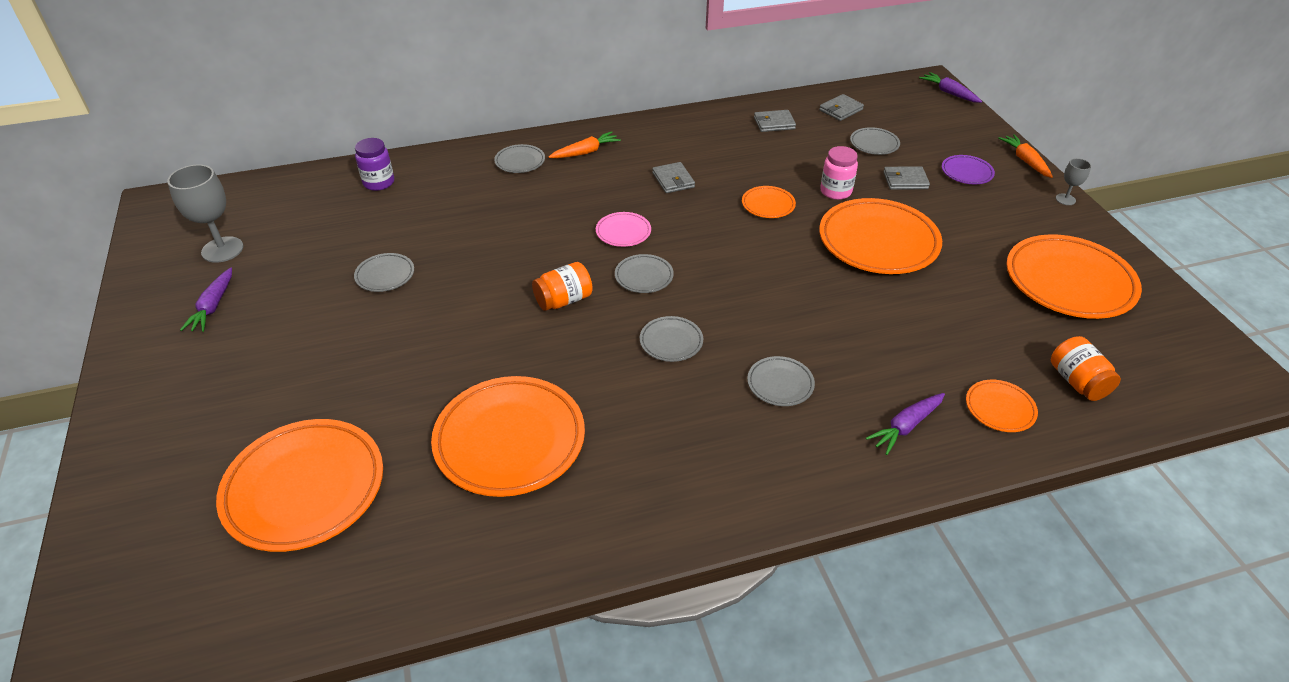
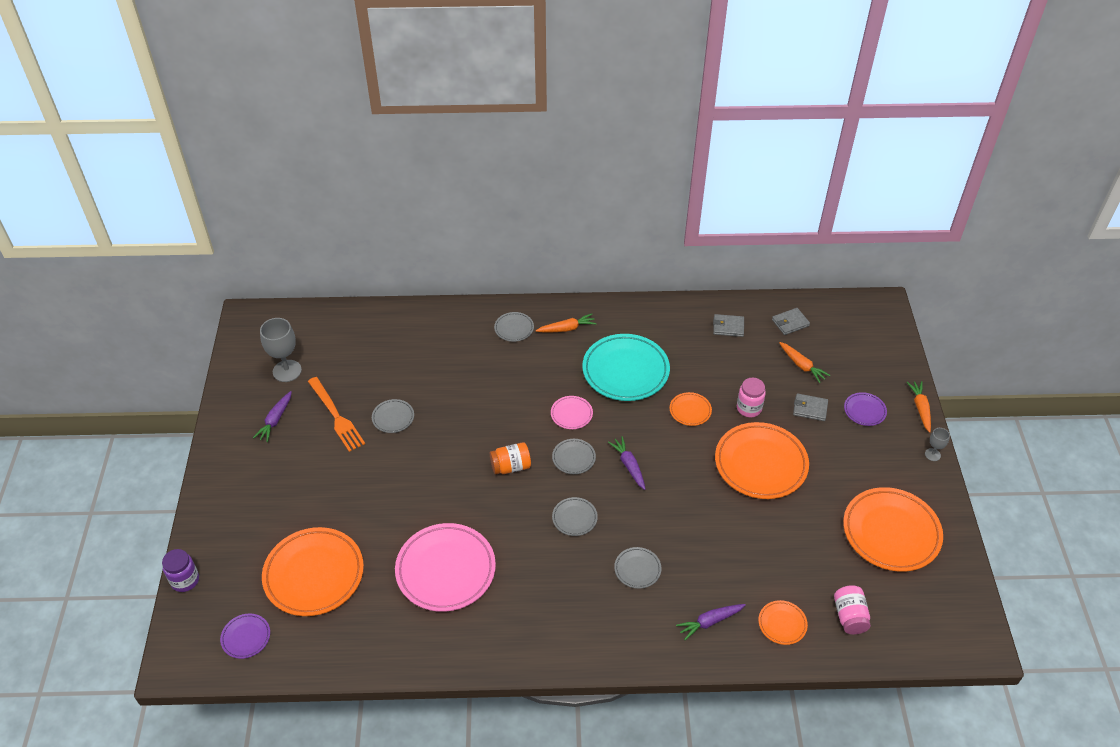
camera: 15 degrees right, 5 degrees up
(201, 606) = (246, 637): none -> purple plate
(303, 287) = (336, 416): none -> orange fork
(379, 183) = (405, 329): purple jar -> purple jar (185, 580)
(510, 440) = (446, 570): orange plate -> pink plate
(673, 180) = (625, 371): grey wallet -> turquoise plate
(874, 144) = (801, 365): grey plate -> orange carrot
(949, 93) = (893, 321): purple carrot -> purple carrot (629, 466)
(1077, 382) = (849, 616): orange jar -> pink jar

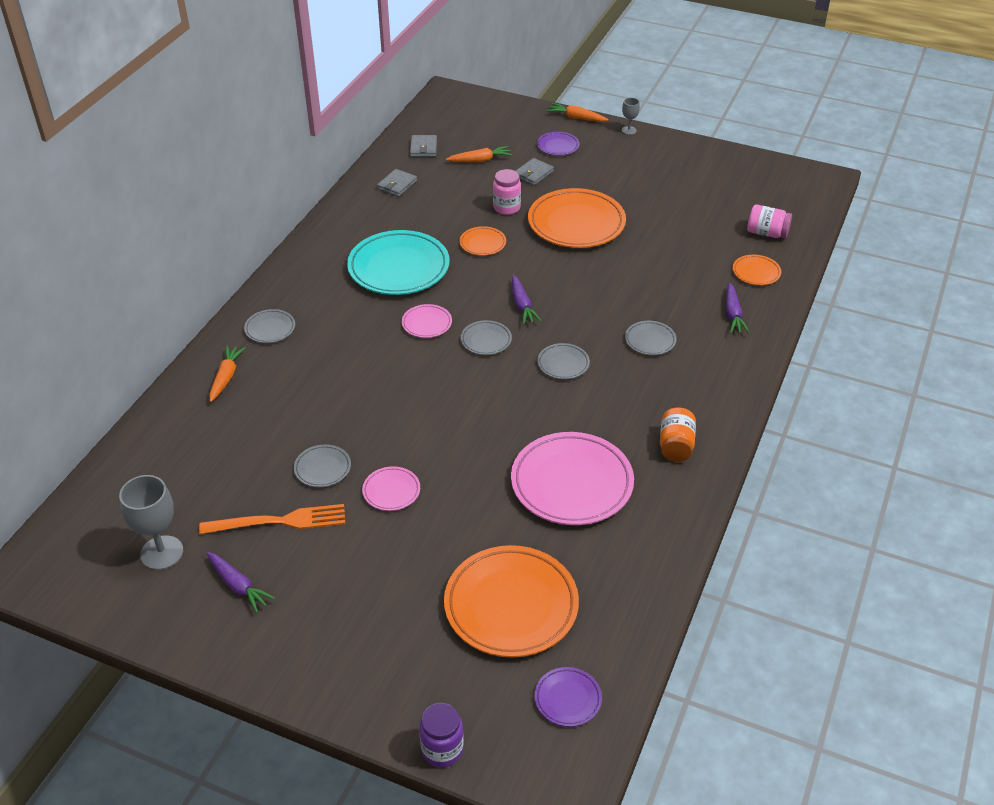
camera: 65 degrees left, 5 degrees down
(389, 464) = (391, 491): none -> pink plate
(511, 466) = (464, 390): orange jar -> orange jar (675, 446)
(567, 328) = (305, 290): orange carrot -> orange carrot (226, 377)
(629, 466) = (522, 305): purple carrot -> purple carrot turned 105 degrees counterclockwise
(891, 532) = (695, 181): orange plate -> none

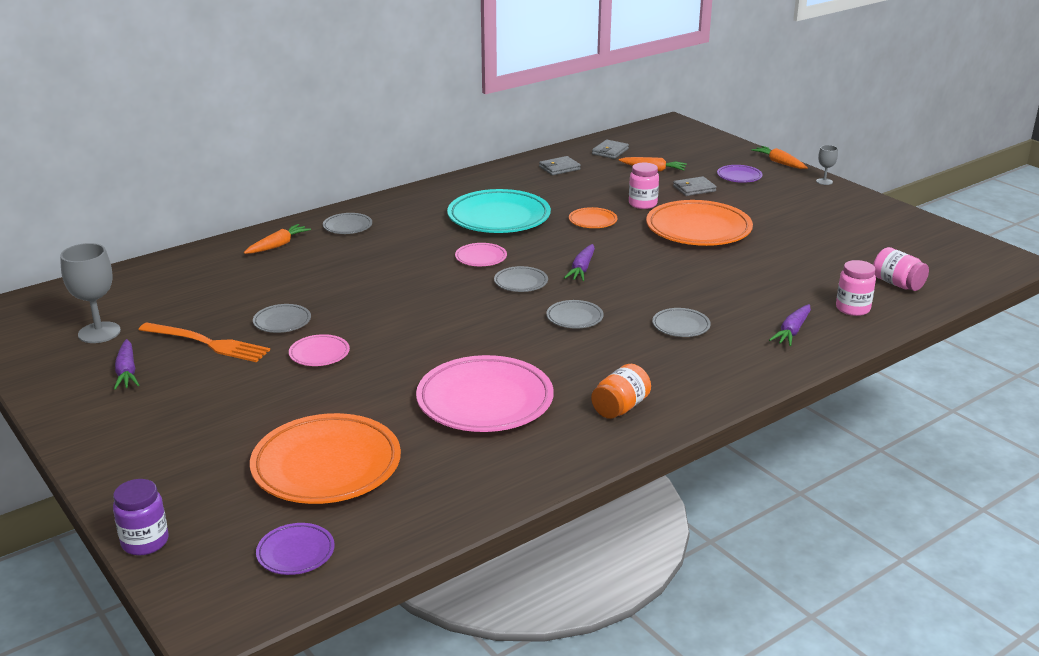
camera: 30 degrees right, 15 degrees down
(756, 272) = (852, 309): orange plate -> pink jar

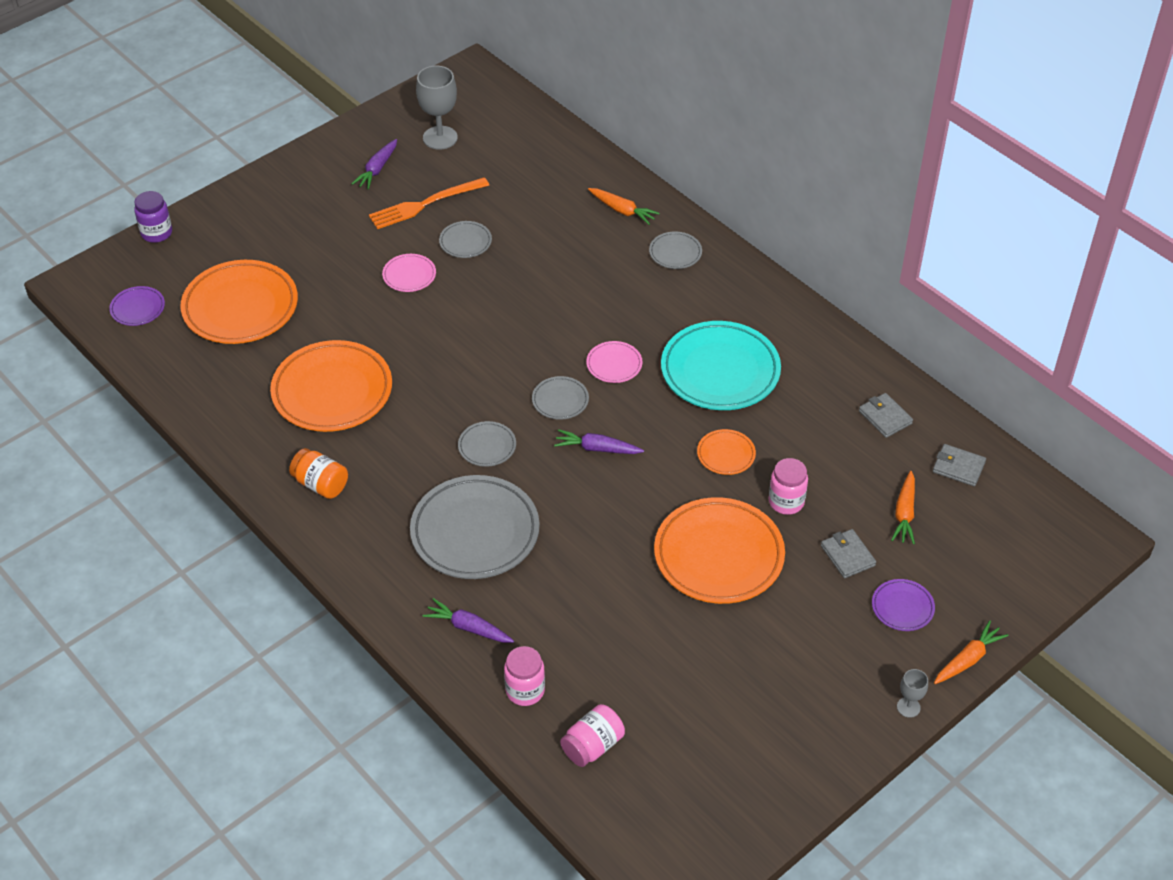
camera: 85 degrees right, 20 degrees up
(127, 372) = (377, 169): purple carrot -> purple carrot turned 45 degrees counterclockwise
(208, 343) = (425, 204): orange fork -> orange fork turned 45 degrees clockwise
(485, 401) = (332, 391): pink plate -> orange plate
(681, 326) = (475, 532): grey plate -> grey plate, size x2.13

